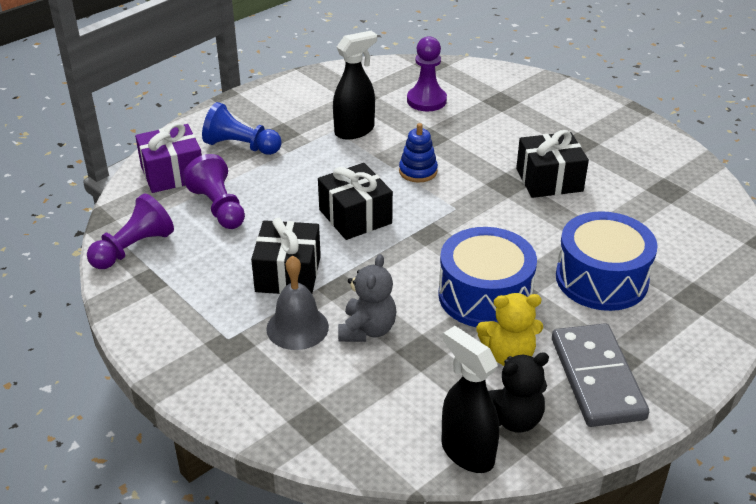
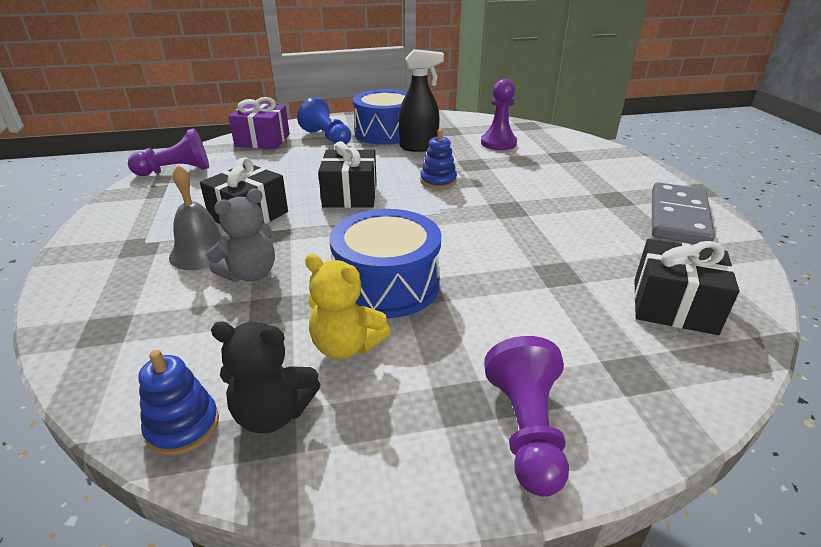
camera: 30 degrees right, 5 degrees down
(218, 207) = (263, 164): purple pawn -> purple pawn (526, 430)
(467, 452) = (183, 426): black spray bottle -> blue stacking toy
(549, 180) = (553, 216): black gift -> black gift (673, 306)
(596, 378) = (416, 412): grey domino -> grey domino (678, 217)
(601, 279) = (527, 312): blue drum -> blue drum (385, 133)

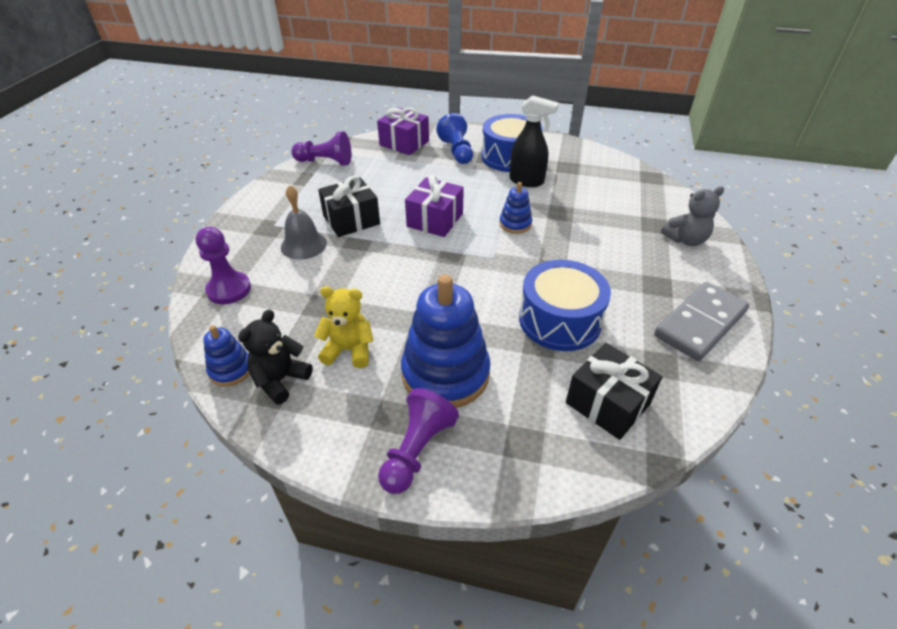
camera: 25 degrees right, 10 degrees up
(250, 274) = (323, 273): grey teddy bear -> grey teddy bear (685, 240)
(273, 413) = (280, 380): black teddy bear -> black teddy bear turned 90 degrees clockwise
(346, 346) = (349, 350): yellow teddy bear -> yellow teddy bear turned 135 degrees clockwise
(350, 195) = (435, 220): black gift -> purple gift
(387, 284) = (406, 311): blue drum -> blue drum (559, 320)
(486, 333) = (445, 374): none -> blue stacking toy
(498, 143) = (603, 193): purple pawn -> purple pawn (229, 289)

